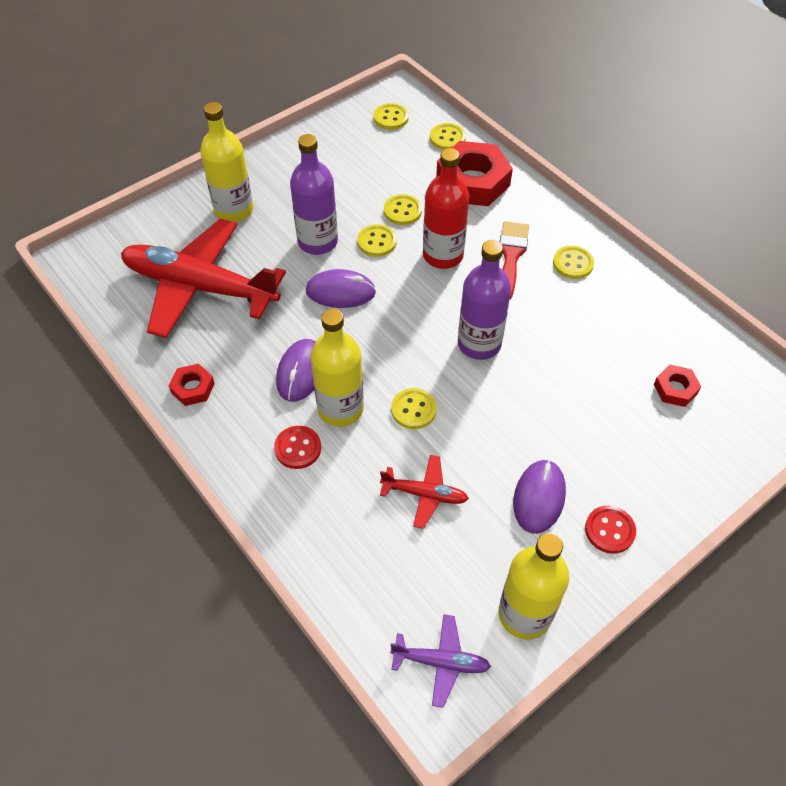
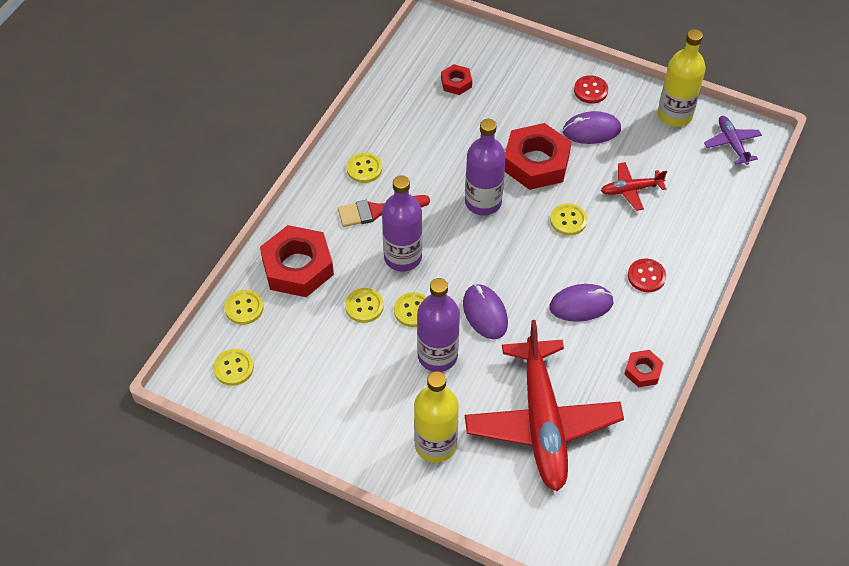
camera: 115 degrees left, 0 degrees up
(340, 409) = (596, 265): yellow bottle -> none
(425, 494) = (631, 190): red plane -> red plane turned 90 degrees counterclockwise
(443, 255) = (403, 257): red bottle -> purple bottle
(512, 416) = (536, 163): none -> red nut

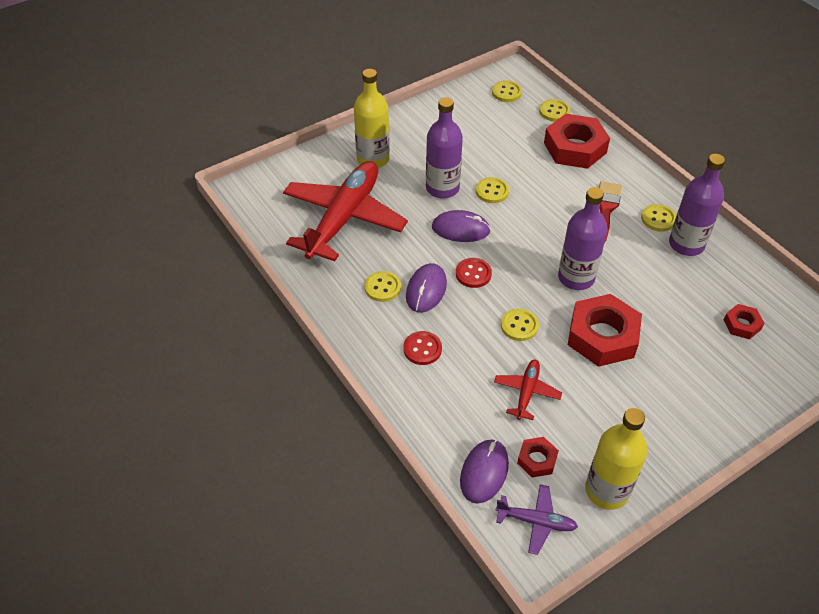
camera: 120 degrees right, 5 degrees down
(364, 306) = (514, 168): yellow button -> yellow button (382, 287)
(403, 257) = (547, 205): purple bottle -> purple bottle (686, 244)
(542, 422) = (344, 218): red plane -> red plane turned 90 degrees clockwise
(590, 90) = (681, 431): red button -> red button (473, 274)
(591, 130) = (622, 402): purple mouse -> purple mouse (484, 472)
(643, 371) = (337, 296): red nut -> red nut (537, 460)

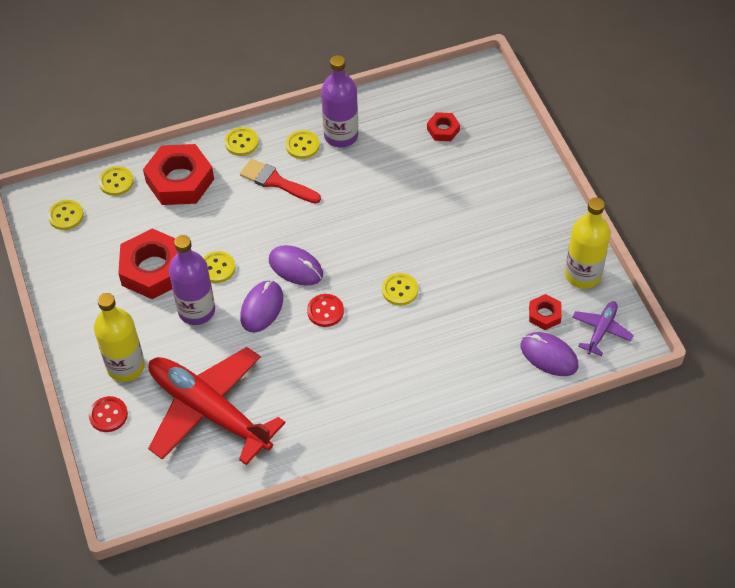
camera: 75 degrees left, 5 degrees up
(382, 287) = (319, 392): yellow button -> yellow button (241, 142)
(422, 349) = (406, 374): red button -> red button (108, 415)
(426, 290) = (334, 355): purple mouse -> purple mouse (296, 267)
(526, 392) = (475, 304): red plane -> none
(576, 278) = (355, 230): purple bottle -> none
(602, 336) = (429, 231): red nut -> red nut (153, 269)

